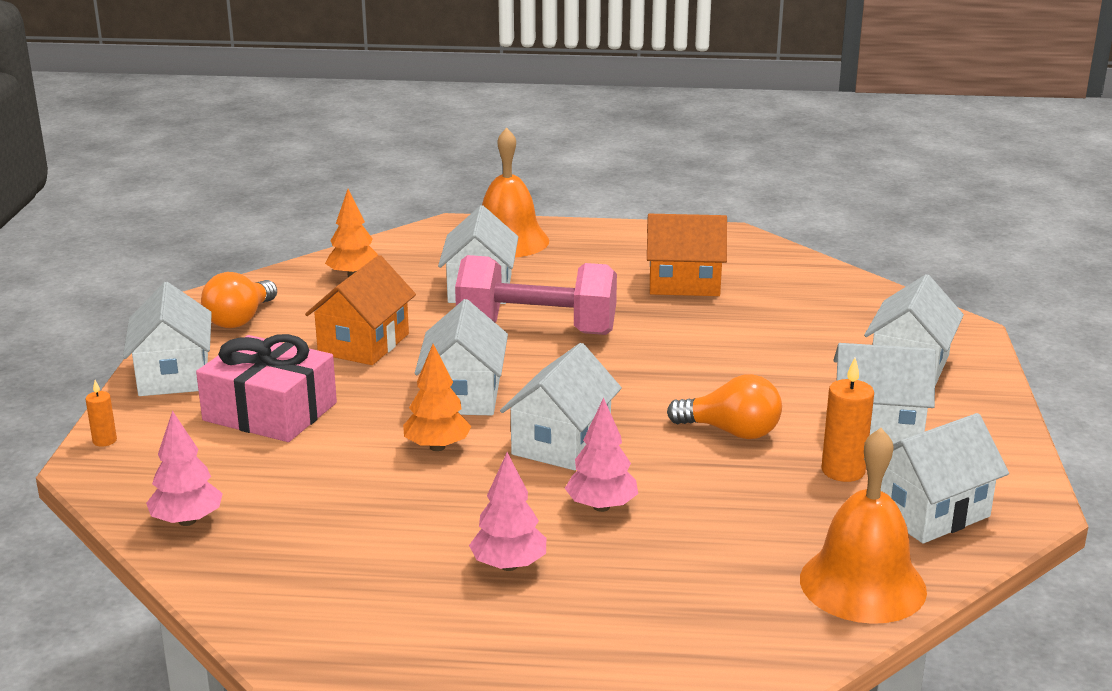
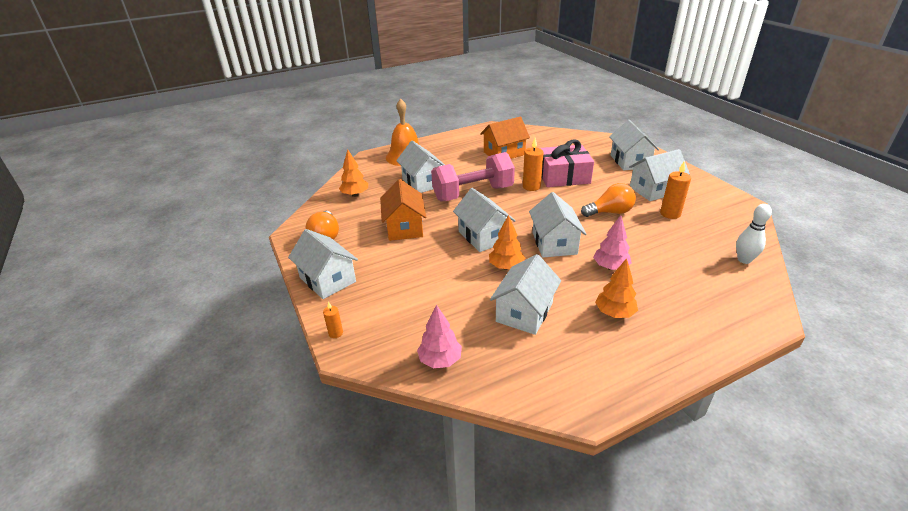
camera: 30 degrees left, 10 degrees up
(270, 412) = (404, 280): pink gift -> pink gift (563, 176)
(508, 565) = (614, 313): pink tree -> orange tree
(652, 349) = (531, 186): none -> orange candle
(862, 584) = (744, 260): orange bell -> white bowling pin
(929, 512) = (720, 219): white house -> white house (524, 312)

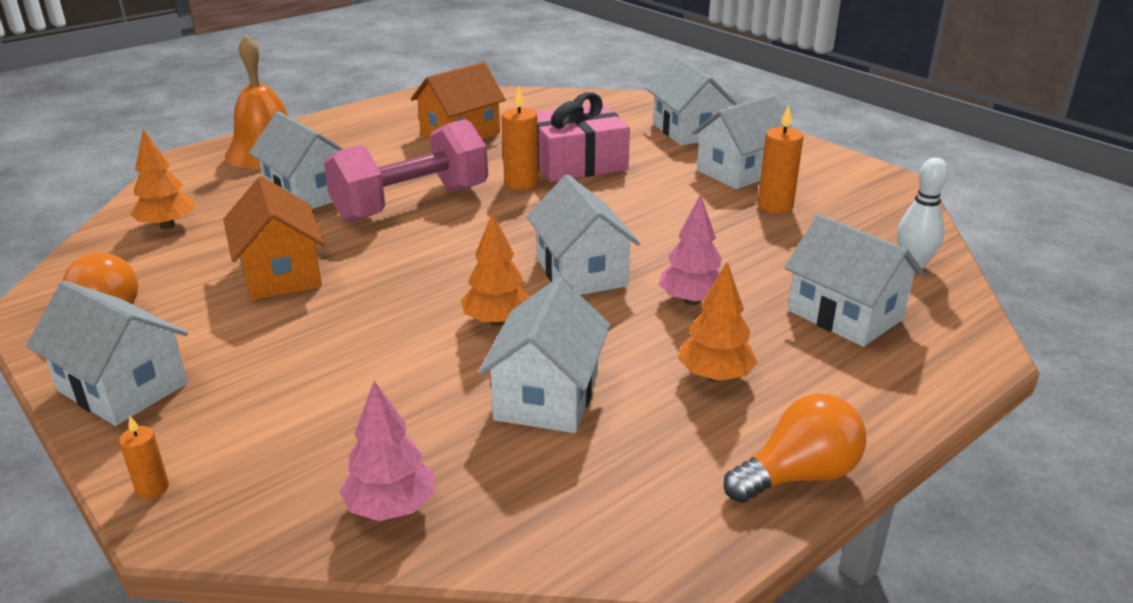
camera: 15 degrees left, 5 degrees down
(483, 236) = (444, 274): white house -> white house (845, 315)
(610, 212) = (671, 212): orange light bulb -> orange light bulb (798, 475)

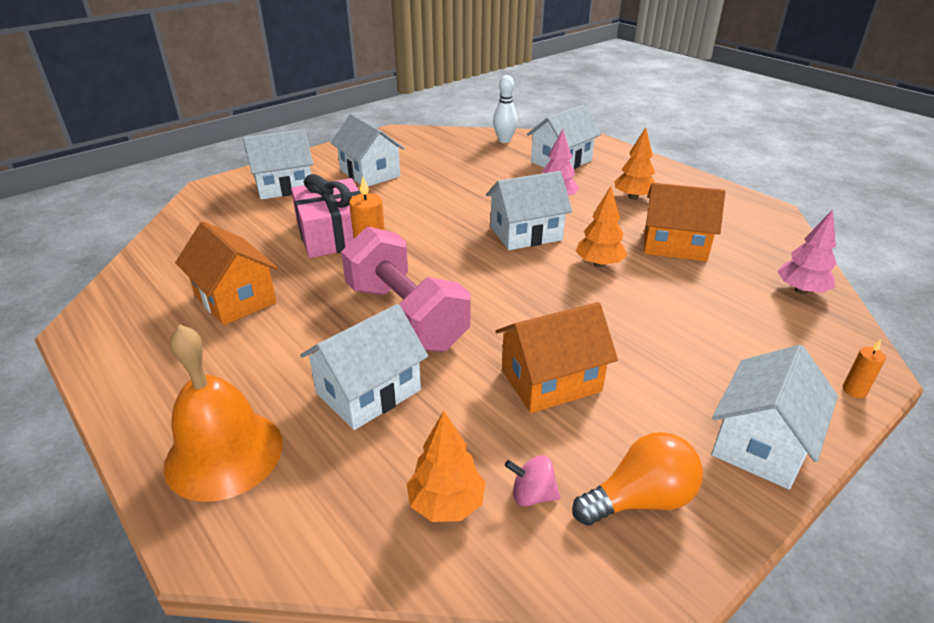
camera: 90 degrees left, 5 degrees up
(150, 259) = (532, 495): none -> pink spinning top
(547, 396) = (674, 245): white house -> orange house
(775, 206) = (427, 167): orange candle -> none
(798, 475) = (703, 184): orange light bulb -> none

